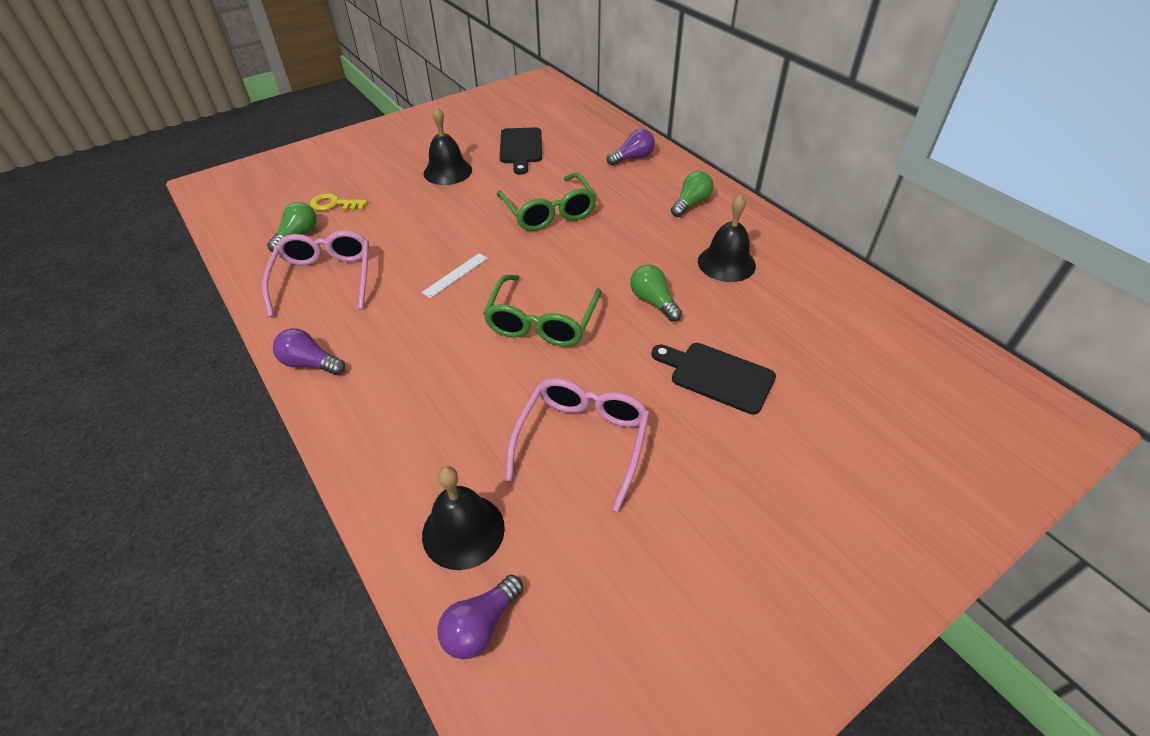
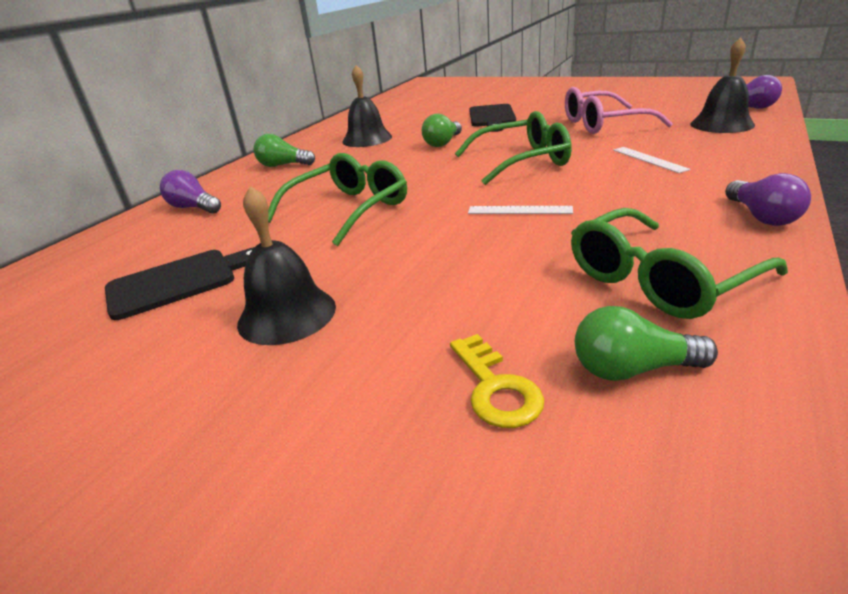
camera: 115 degrees left, 15 degrees down
(325, 278) = (659, 279): pink glasses -> green glasses
(451, 392) = (649, 159): none -> white ruler

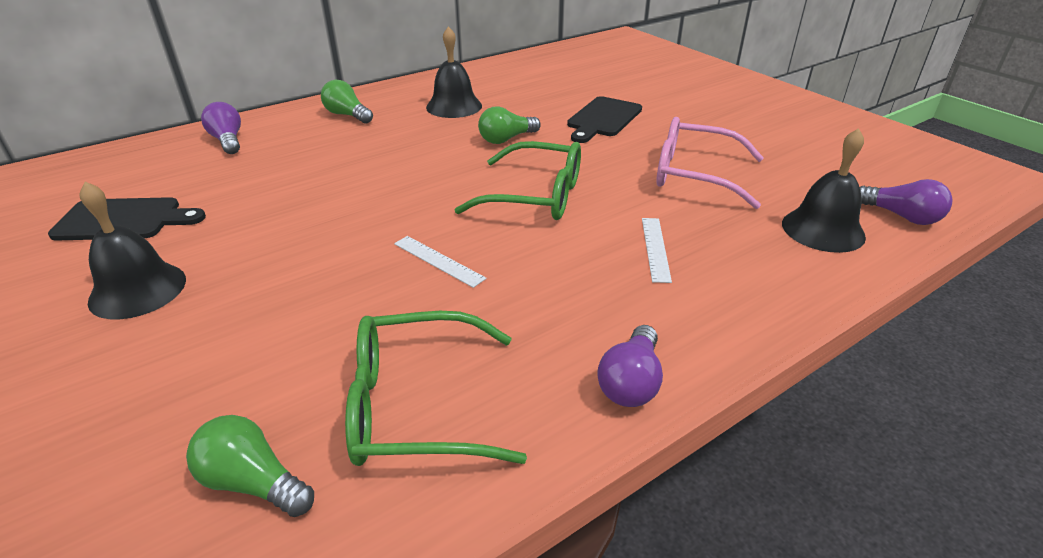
camera: 25 degrees right, 5 degrees up
(348, 210) = (319, 194): green glasses -> none
(496, 388) = (152, 440): yellow key -> none

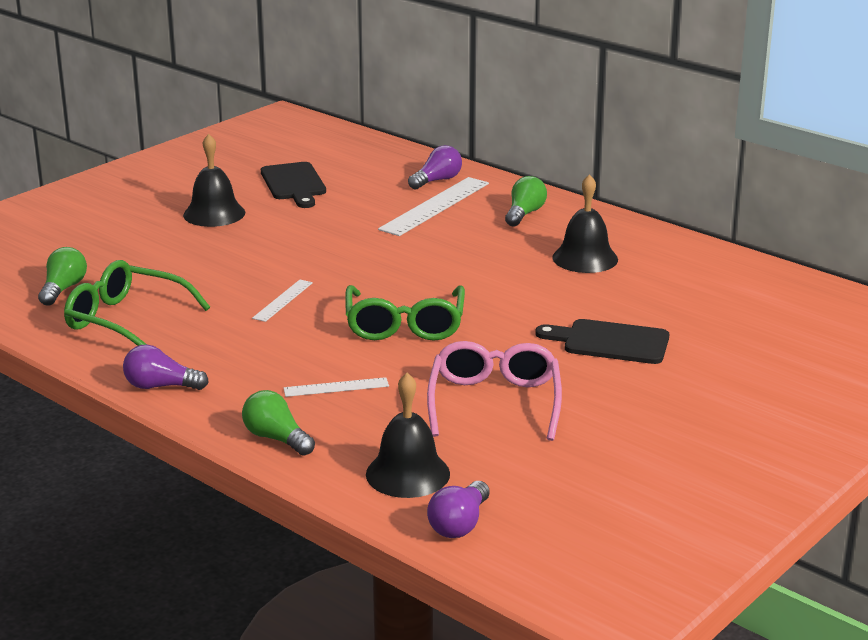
camera: 75 degrees right, 10 degrees down
(286, 149) = (435, 206): none -> white ruler
(417, 405) = (126, 320): green glasses -> green glasses turned 45 degrees counterclockwise
(506, 139) = (519, 296): green light bulb -> green light bulb (276, 438)

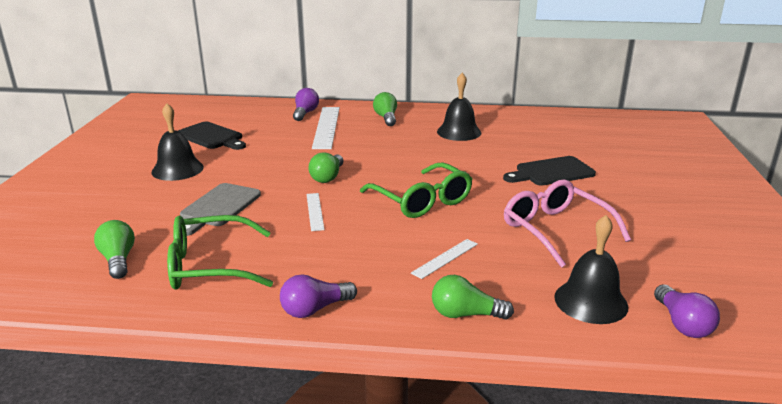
camera: 35 degrees left, 0 degrees up
(202, 267) = (219, 207): none -> grey cutting board
(347, 268) = (328, 177): none -> green light bulb

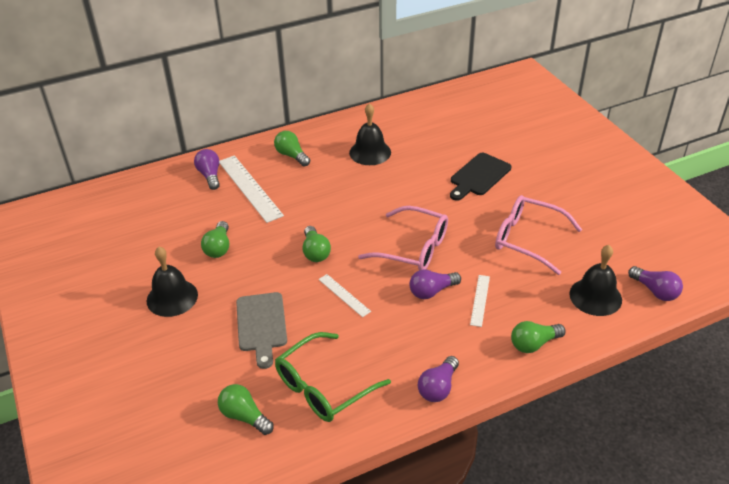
camera: 30 degrees left, 15 degrees up
(211, 137) = (154, 243): black cutting board -> none
(253, 152) = (218, 248): none -> green light bulb
(402, 235) = (432, 291): none -> purple light bulb
(422, 201) = (413, 248): green glasses -> pink glasses

